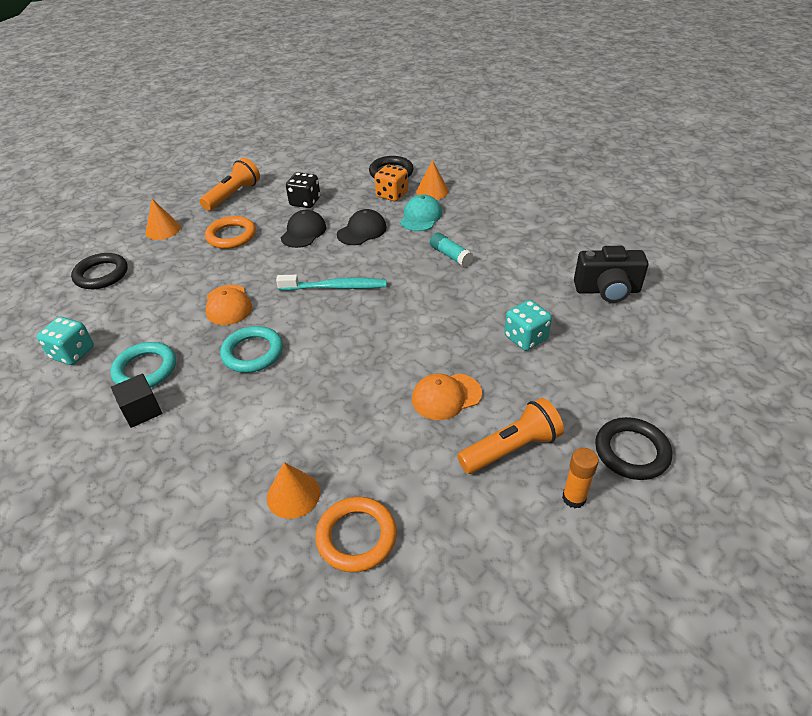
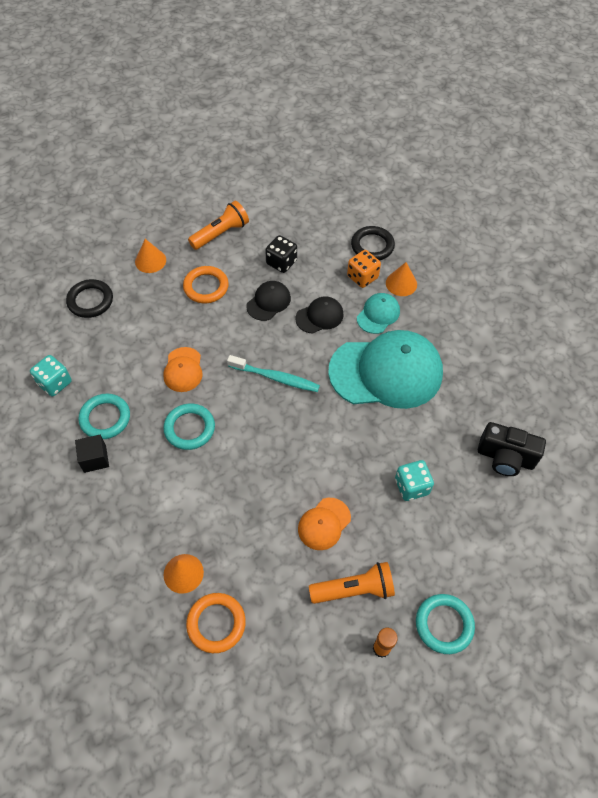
camera: 15 degrees right, 15 degrees up
(446, 396) = (324, 524): orange cap -> orange cap turned 45 degrees counterclockwise
(450, 255) = (386, 372): turquoise glue stick -> turquoise cap
(631, 451) = (444, 624): black ring -> turquoise ring

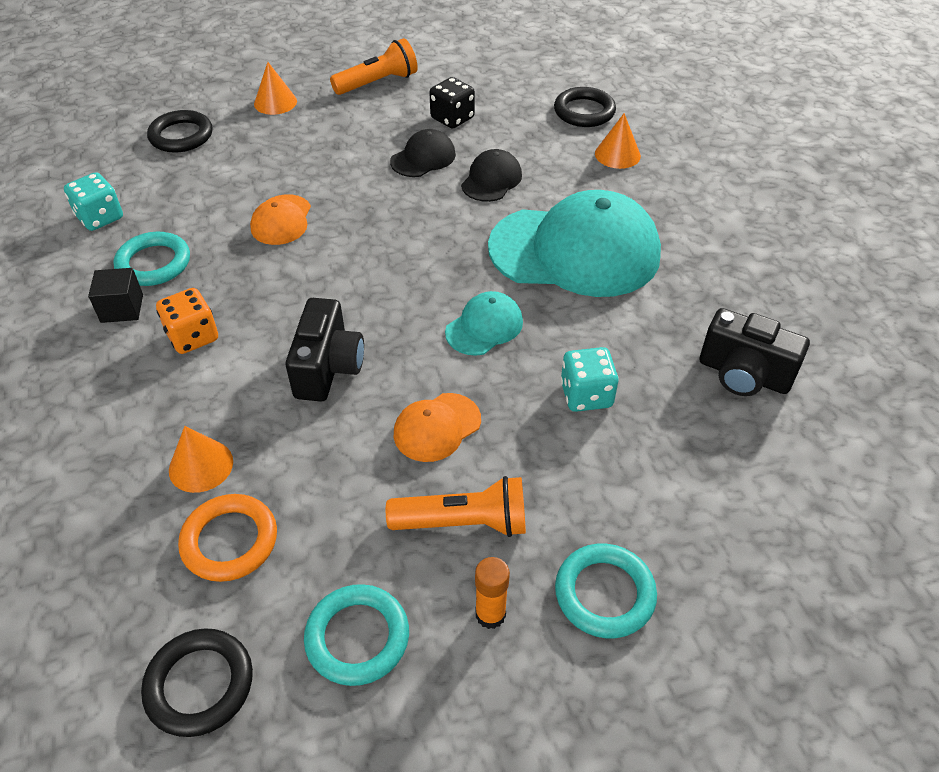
camera: 10 degrees right, 10 degrees down
(189, 428) = (269, 287): turquoise ring -> turquoise ring (357, 637)
(206, 287) = (341, 135): orange ring -> none
(224, 719) = (200, 684): none -> black ring
(245, 488) = (328, 368): none -> black camera
(275, 378) = (410, 242): turquoise toothbrush -> none
(319, 316) = (491, 180): black cap -> black cap turned 45 degrees counterclockwise
(362, 277) = (563, 143): orange dice -> orange dice (193, 337)
(378, 314) = (577, 185): turquoise cap -> turquoise cap (484, 327)

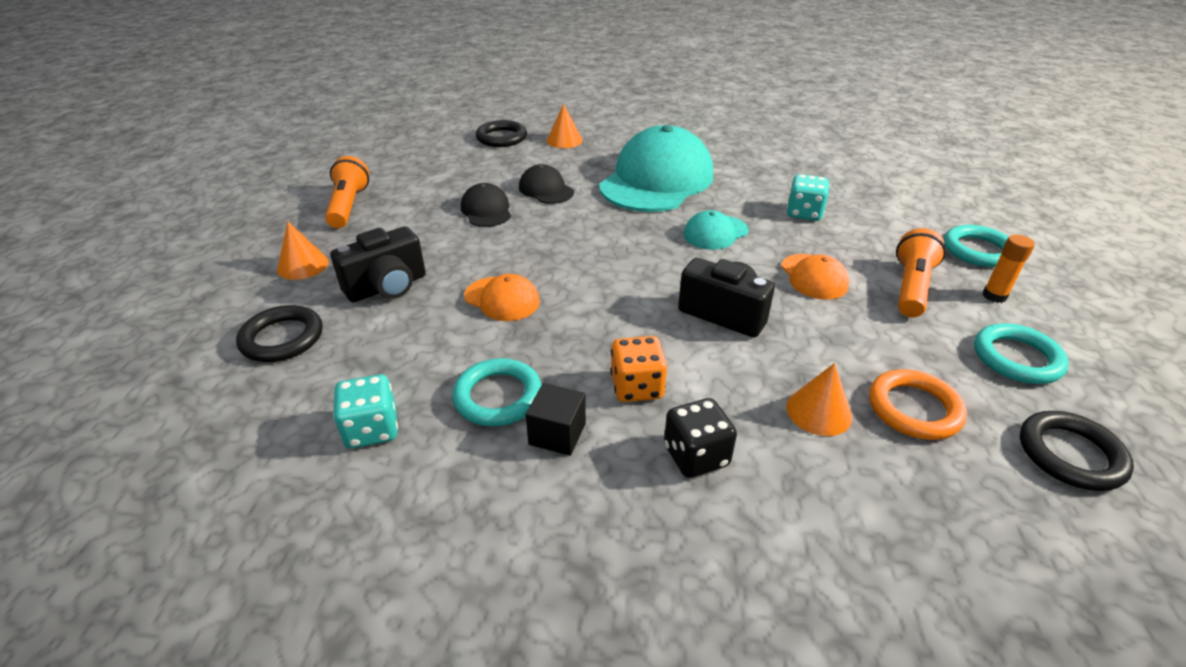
camera: 65 degrees left, 10 degrees down
(452, 118) = (447, 186): black dice -> black dice (696, 456)
(484, 327) = (715, 233): turquoise cap -> turquoise cap turned 105 degrees counterclockwise
(743, 374) = (807, 162): black camera -> black camera (387, 287)

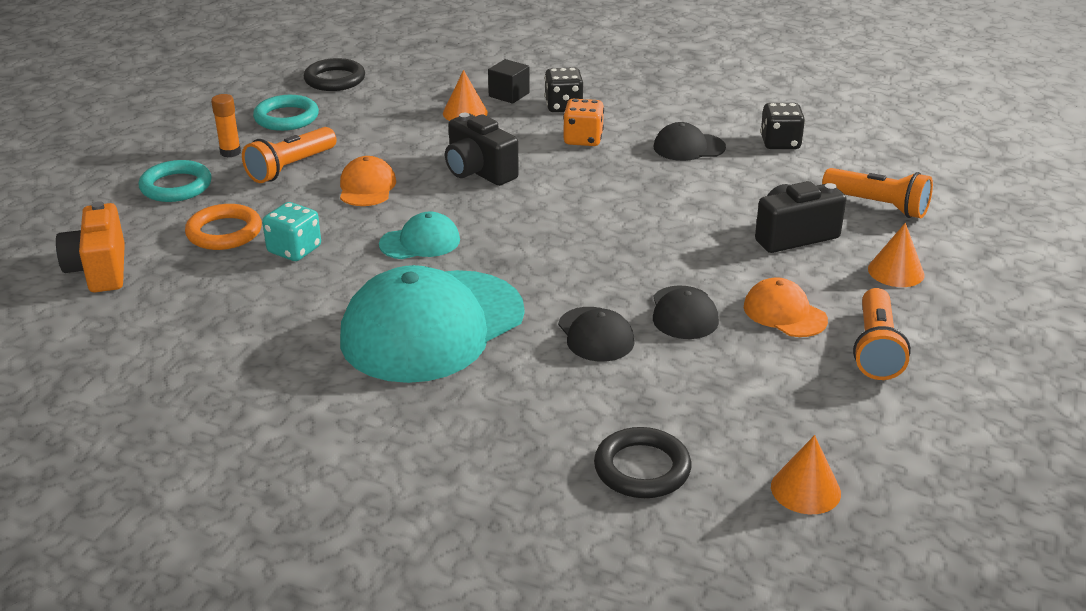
camera: 165 degrees left, 5 degrees down
(282, 338) = (878, 206): black ring -> orange flashlight
(372, 429) = (780, 143): turquoise dice -> black dice
(498, 397) = (688, 147): turquoise ring -> black cap
(502, 299) = (677, 209): orange cap -> orange cap (784, 313)
(557, 434) = (650, 125): black cube -> black cube (509, 94)
(564, 140) = (529, 440): orange cone -> orange cone (805, 489)
(914, 182) = (99, 270): none -> orange camera
(914, 409) = (399, 106): orange ring -> orange ring (224, 232)

